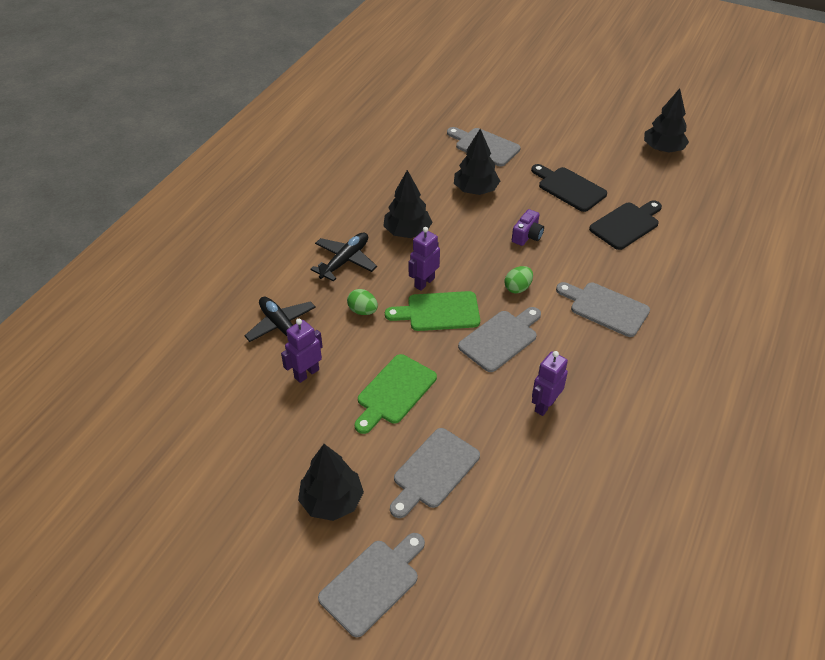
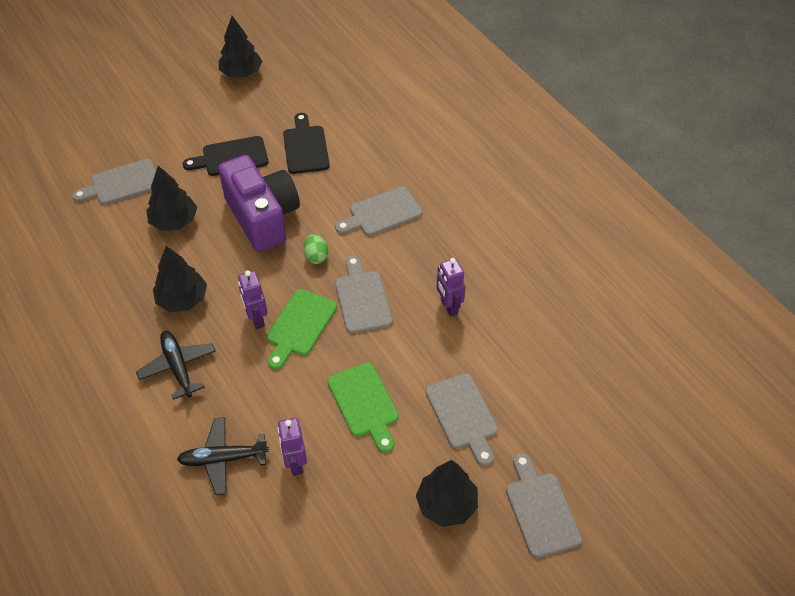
camera: 60 degrees left, 5 degrees up
(363, 311) = (253, 383): green egg -> none
(527, 236) = (262, 217): purple camera -> purple camera, size x2.45

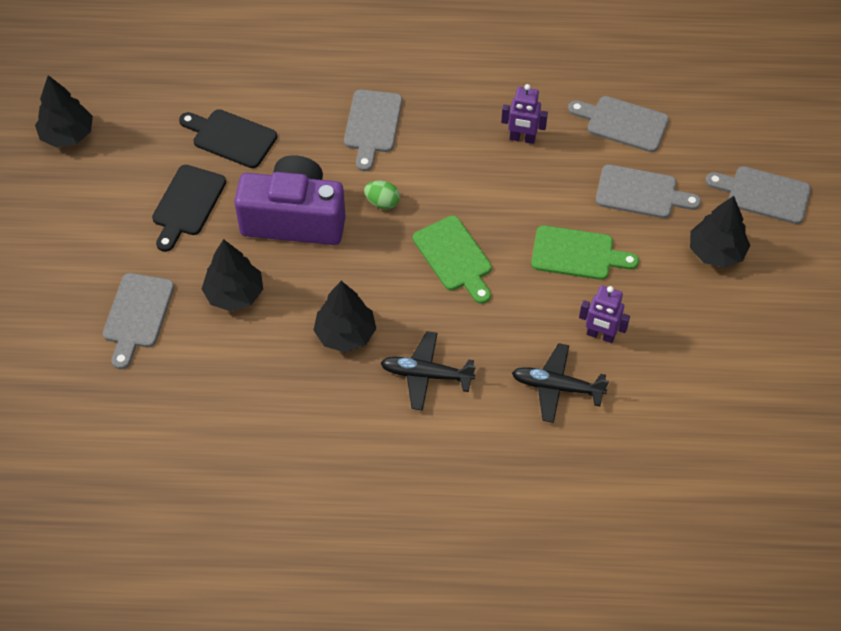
camera: 55 degrees left, 5 degrees up
(223, 459) = (556, 387): black plane -> black plane turned 75 degrees clockwise
(256, 319) = (419, 286): purple robot -> none
(362, 298) = (461, 194): grey cutting board -> grey cutting board (622, 123)

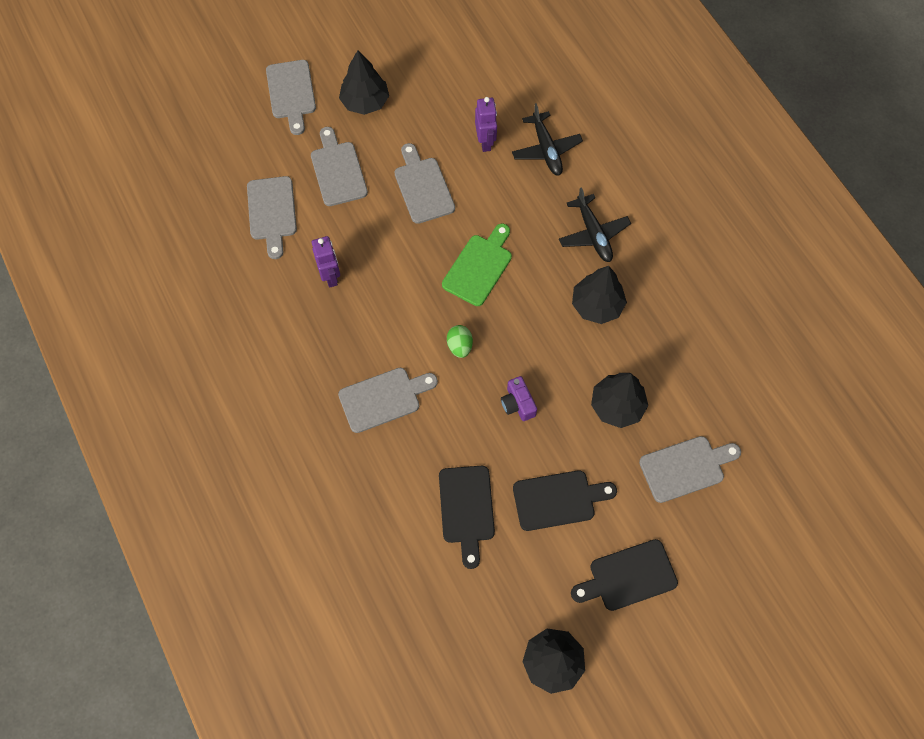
camera: 120 degrees left, 10 degrees up
(85, 219) = (628, 576): none -> black cutting board
(294, 219) = (518, 404): purple camera -> purple camera, size x0.41
(577, 254) = (423, 187): green cutting board -> grey cutting board

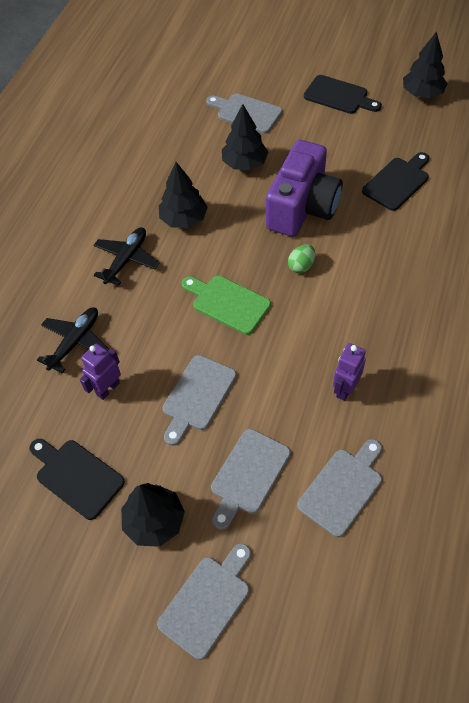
camera: 130 degrees left, 10 degrees down
(383, 398) = (389, 276): grey cutting board -> none
(479, 267) = (228, 303): green cutting board -> green cutting board turned 45 degrees clockwise
(518, 404) = (302, 207): purple camera -> purple camera, size x2.45
(558, 500) = (336, 149): black cutting board -> black cutting board (76, 476)

